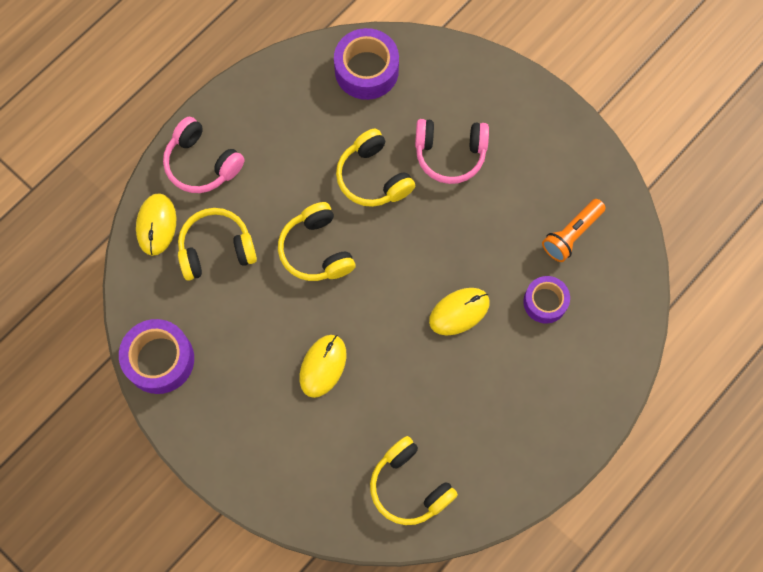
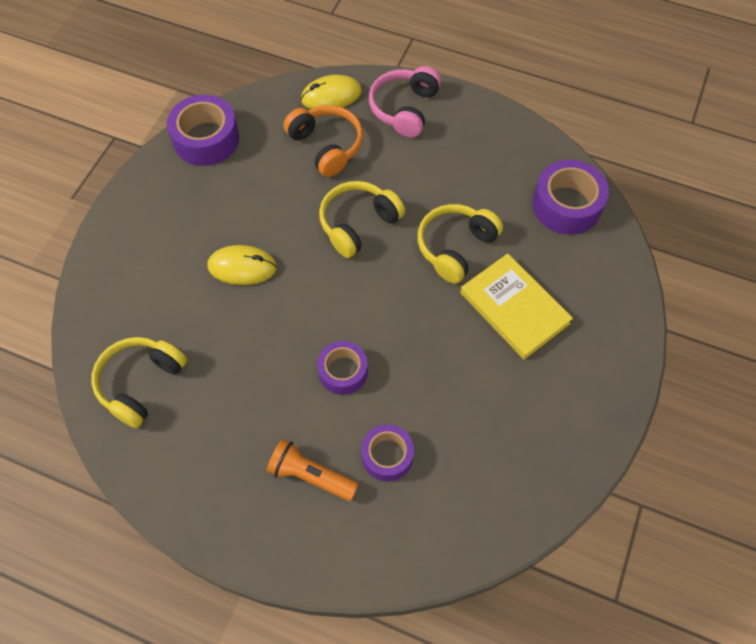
camera: 70 degrees right, 10 degrees down
(216, 249) = (326, 146): yellow headphones -> orange headphones
(450, 154) = (514, 308): pink headphones -> yellow book
(459, 312) = (343, 371): yellow mouse -> purple tape
(571, 234) = (478, 460): orange flashlight -> orange flashlight (310, 476)

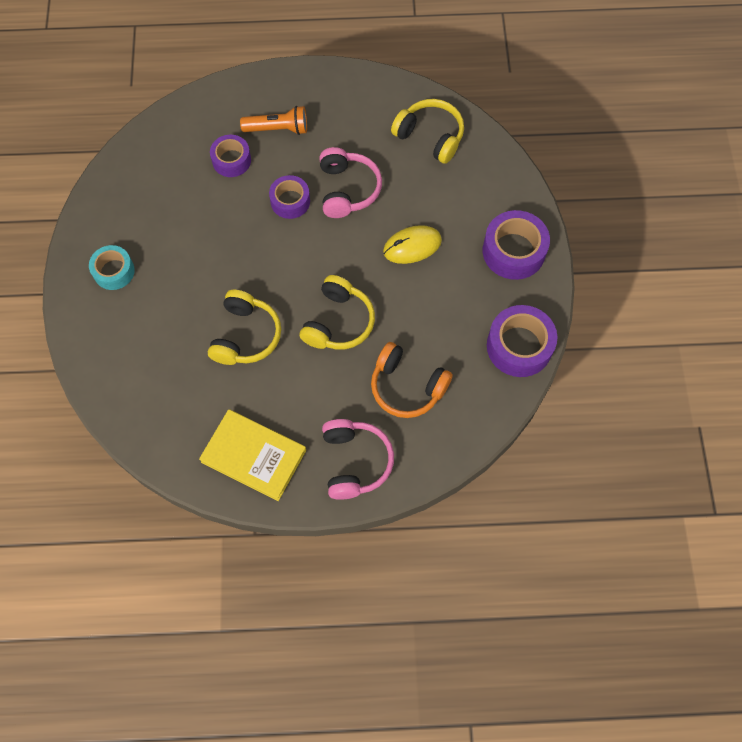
camera: 155 degrees right, 5 degrees up
(141, 383) = (430, 136): yellow headphones -> yellow headphones turned 60 degrees counterclockwise
(272, 358) = (347, 189): none -> pink headphones
(331, 96) = (433, 445): yellow mouse -> none
(514, 308) = (177, 303): yellow book -> yellow book (253, 456)
(566, 205) = (161, 419): purple tape -> purple tape (513, 251)
(574, 371) = (114, 271): none -> turquoise tape

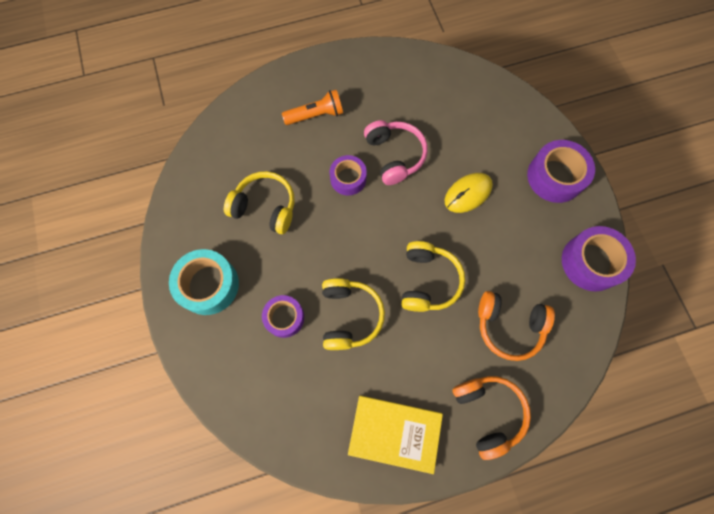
camera: 15 degrees left, 5 degrees up
(114, 271) = (208, 285): turquoise tape -> turquoise tape, size x1.55
(231, 160) = (284, 153): purple tape -> purple tape (284, 317)
(355, 462) = (488, 412): pink headphones -> orange headphones
(430, 136) = (449, 91): yellow headphones -> yellow headphones (265, 207)

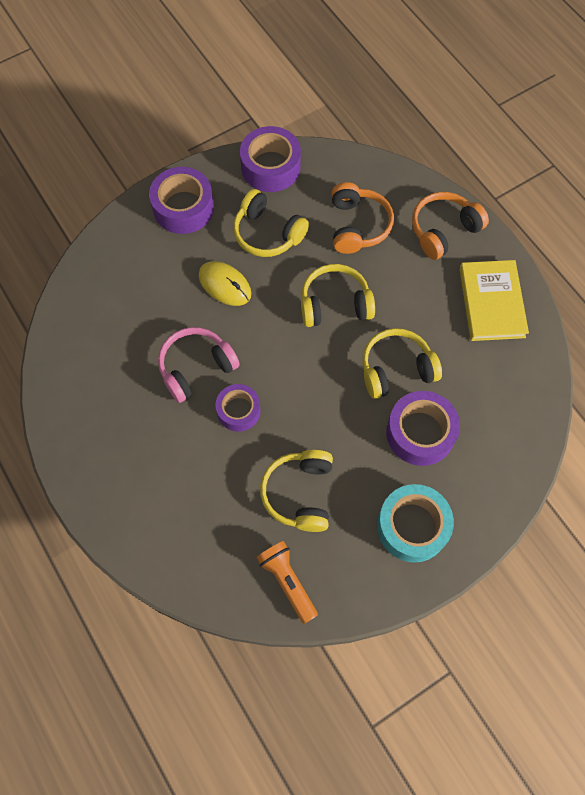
camera: 105 degrees left, 5 degrees down
(284, 317) = (420, 433): purple tape -> purple tape, size x1.55
(316, 115) = (160, 471): orange flashlight -> orange flashlight (287, 581)
(515, 241) = (267, 233): none -> yellow headphones

